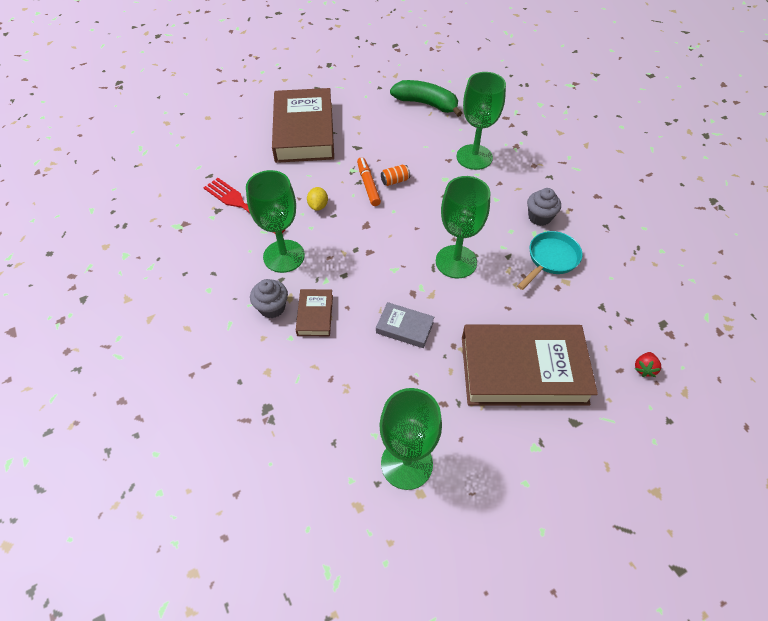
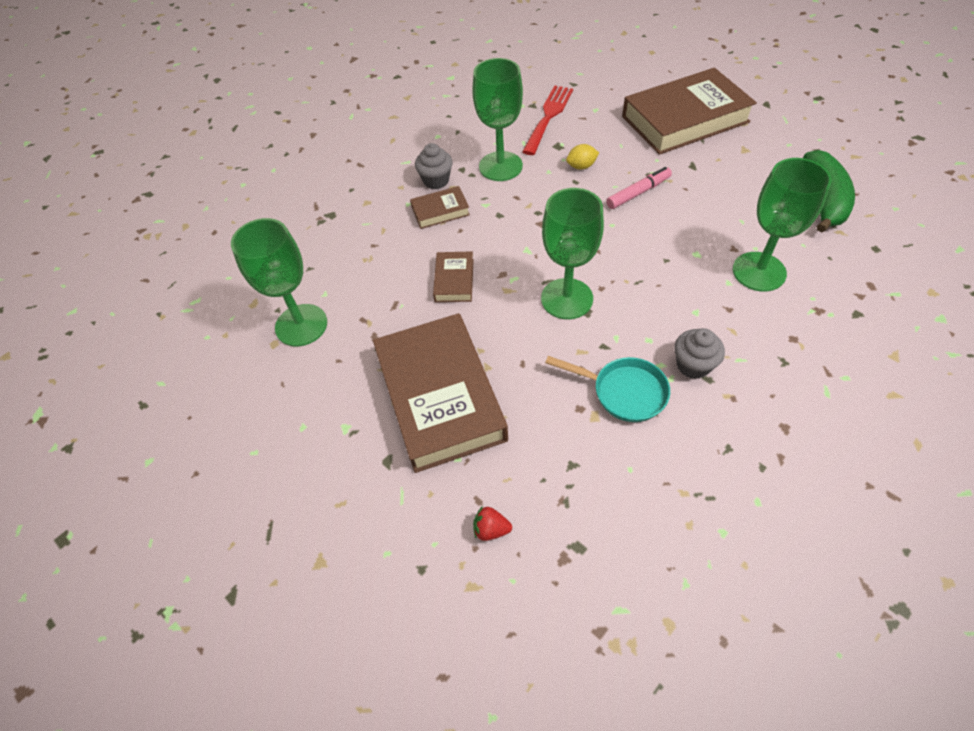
camera: 75 degrees right, 0 degrees up
(368, 185) = (638, 193): orange marker -> pink marker
(395, 181) = (661, 212): orange can -> none
(404, 327) = (454, 280): grey book -> brown book

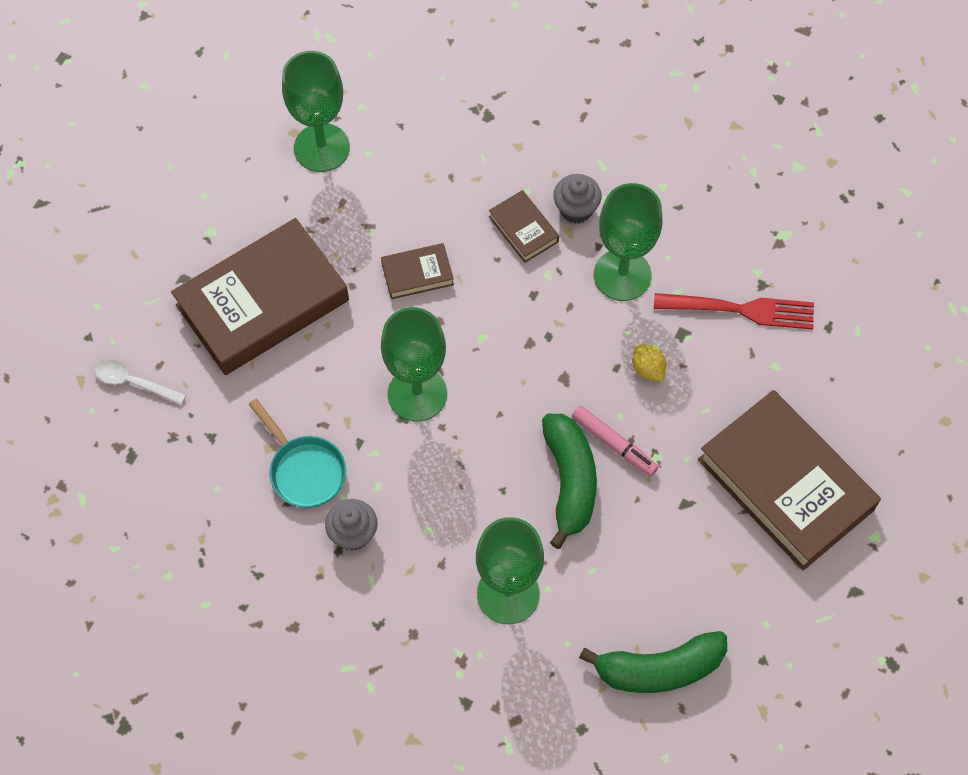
camera: 70 degrees right, 10 degrees up
(491, 529) = (134, 382): red strawberry -> white spoon
(623, 392) = (304, 470): turquoise pan -> turquoise pan turned 45 degrees counterclockwise
(665, 221) = (570, 481): none -> green banana

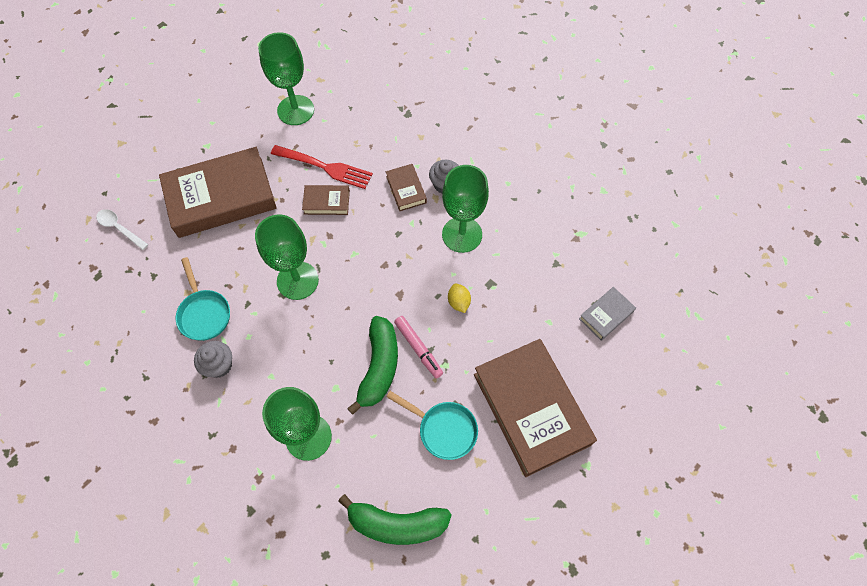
camera: 15 degrees right, 0 degrees up
(680, 539) = (443, 429): none -> turquoise pan
(741, 310) = (536, 277): red fork -> red fork (325, 167)
(847, 338) = (606, 315): none -> grey book

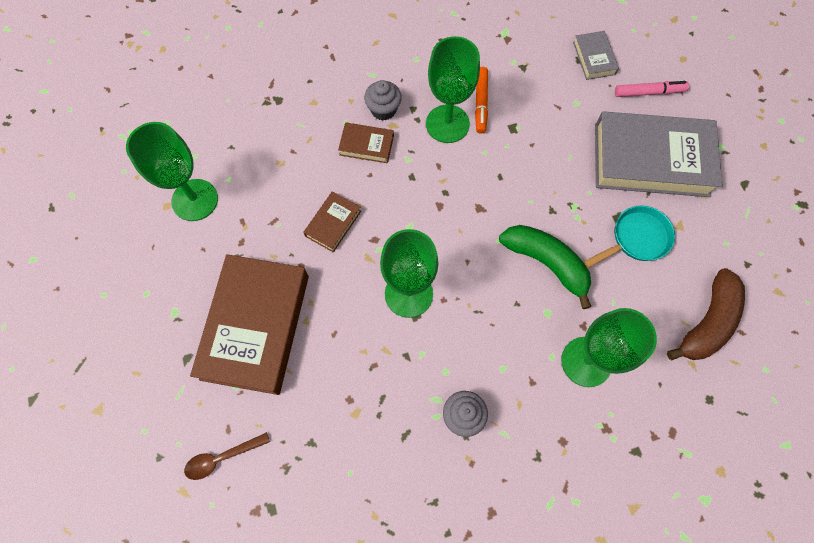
camera: 60 degrees left, 5 degrees up
(120, 228) = (222, 457): white spoon -> brown spoon
(204, 313) = (392, 406): turquoise pan -> none
(325, 167) = (289, 205): red fork -> none
(396, 524) = (707, 322): green banana -> brown banana
(418, 348) = (545, 220): pink marker -> pink marker (649, 92)
(458, 302) = (517, 163): yellow lemon -> none
(497, 249) = (480, 103): none -> orange marker
(531, 409) = (651, 159): brown book -> grey book

